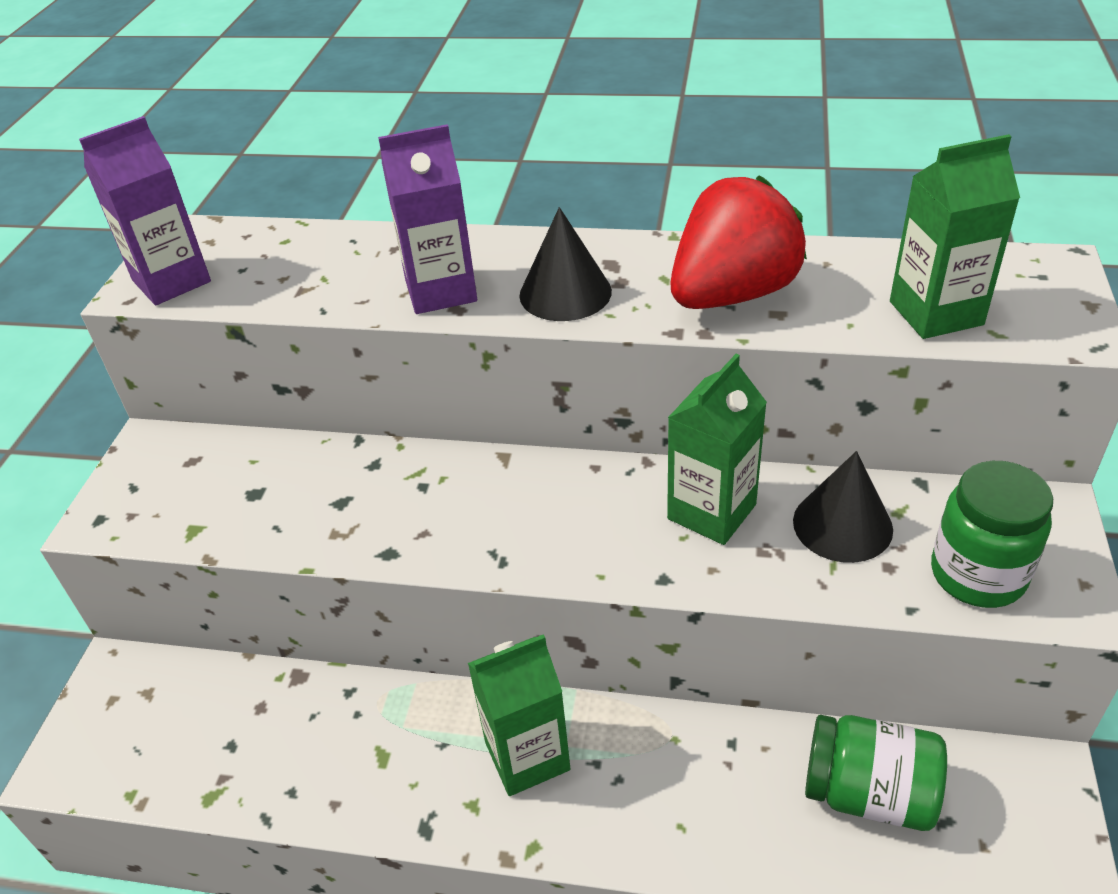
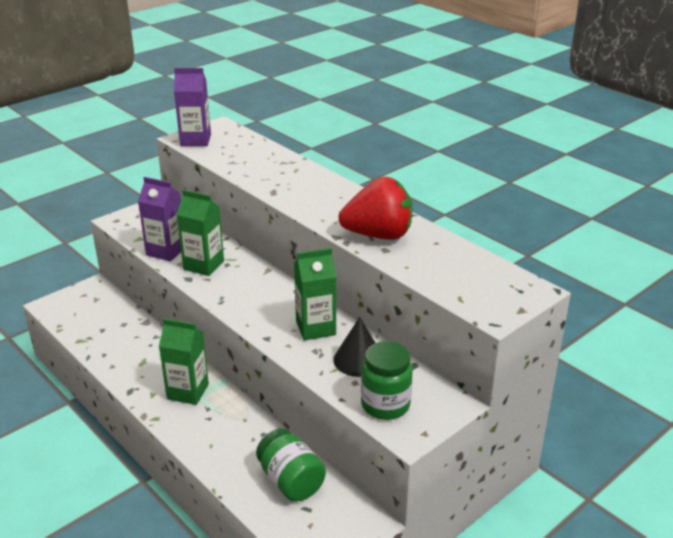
camera: 35 degrees right, 10 degrees down
(441, 291) = (276, 184): purple carton -> purple carton (166, 251)
(565, 293) = (318, 205): black cone -> none
(936, 313) = (448, 280): green carton -> green carton (203, 265)

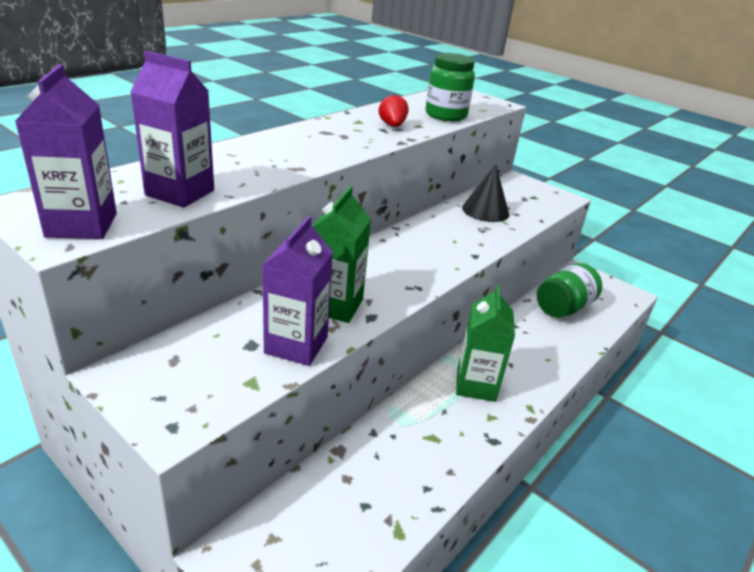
camera: 100 degrees left, 0 degrees up
(232, 158) = (180, 193): none -> purple carton
(315, 328) = (447, 229): green carton -> none
(378, 235) = (392, 125): red strawberry -> red strawberry, size x0.46
(385, 405) = (536, 203): green jar -> green jar (446, 115)

